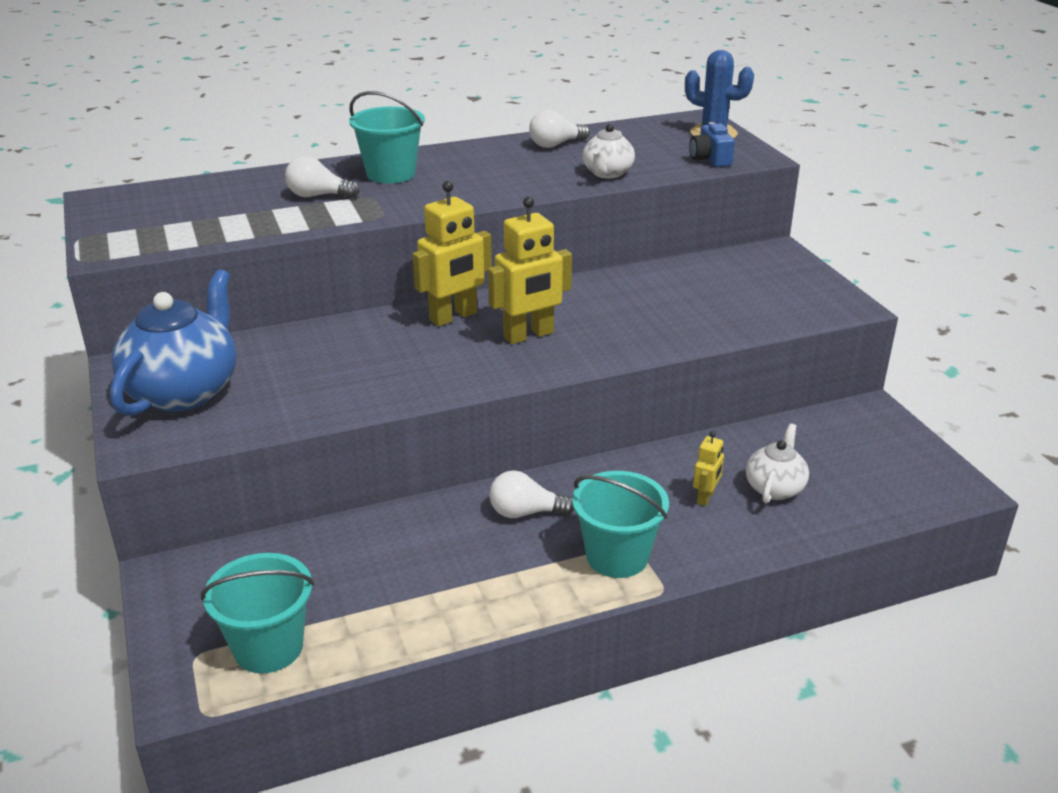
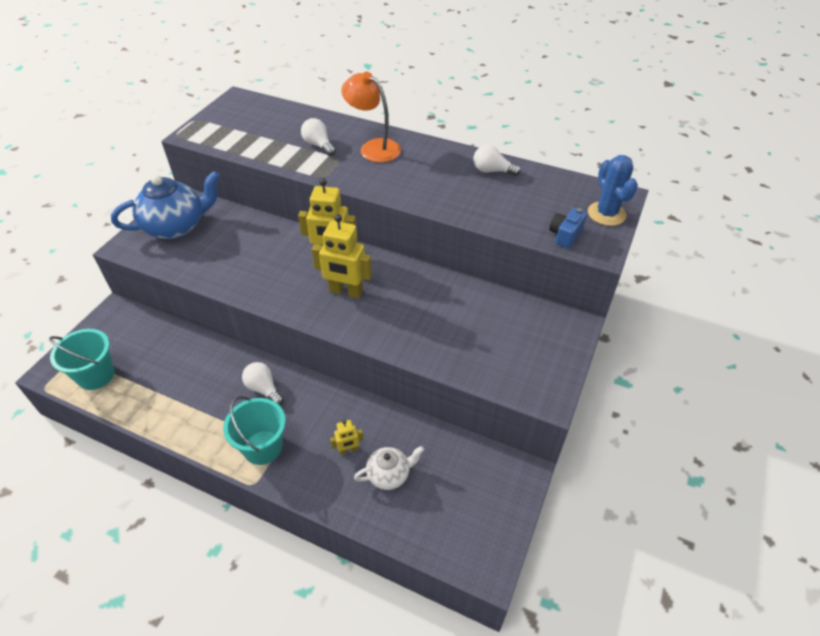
camera: 45 degrees right, 15 degrees up
(391, 174) = (373, 147): turquoise bucket -> orange lamp
(607, 173) = (483, 211): white teapot -> none

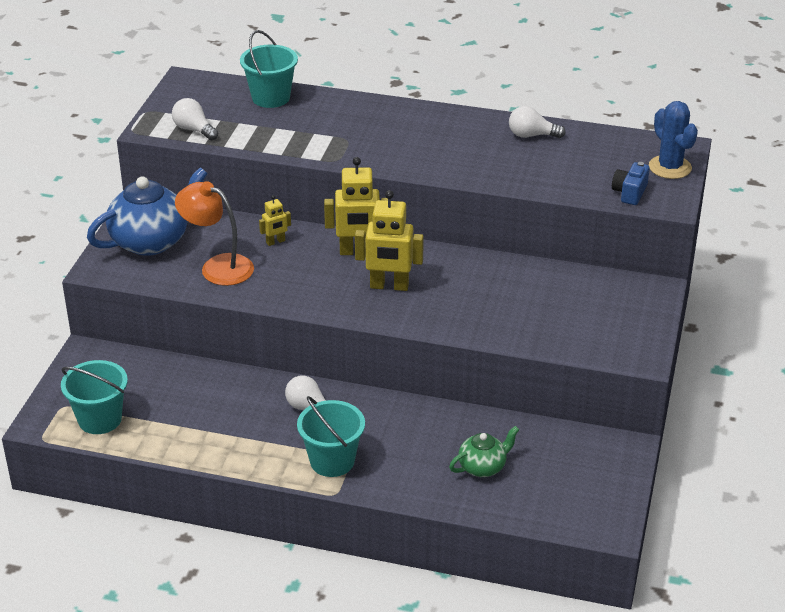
camera: 10 degrees left, 10 degrees down
(294, 118) = (271, 97): none -> turquoise bucket
(318, 145) = (316, 126): white light bulb -> white light bulb (194, 130)
(348, 450) = (430, 452): yellow robot -> yellow robot (275, 242)
(373, 147) = (383, 123): orange lamp -> orange lamp (218, 266)
(389, 474) = (483, 467): white teapot -> green teapot

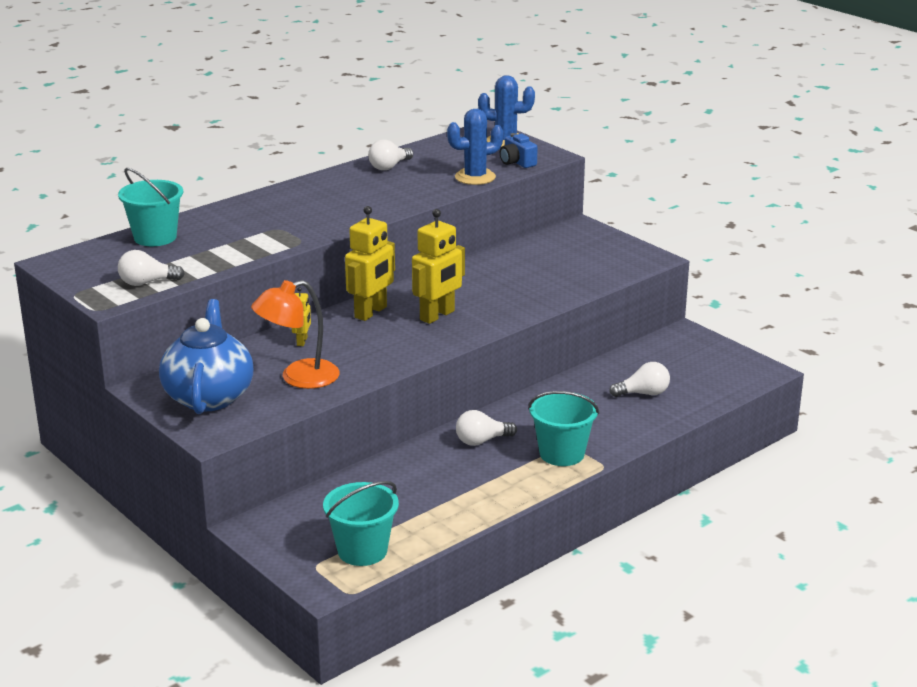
camera: 55 degrees left, 10 degrees down
(483, 467) = (643, 393): green teapot -> white light bulb
(566, 185) = (475, 177): none -> blue cactus

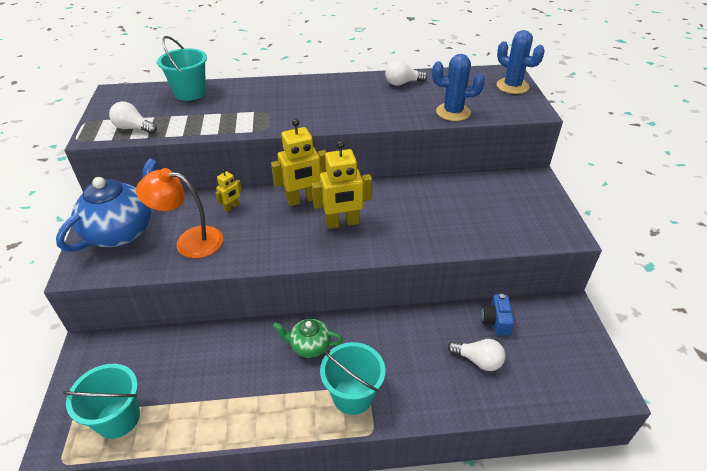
camera: 35 degrees right, 15 degrees up
(482, 441) = (309, 346): white light bulb -> green teapot
(517, 162) = (500, 108): blue camera -> blue camera (495, 321)

